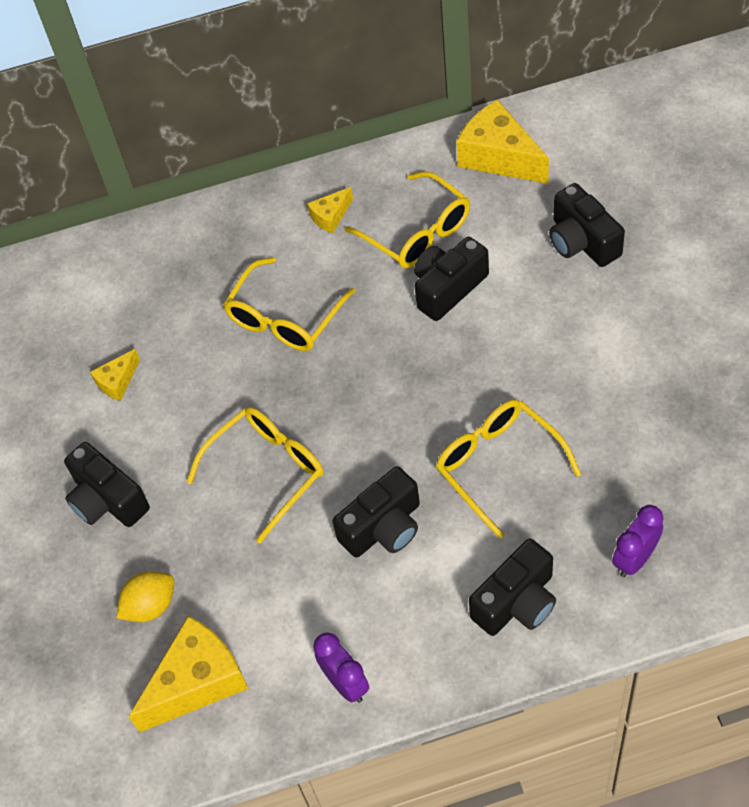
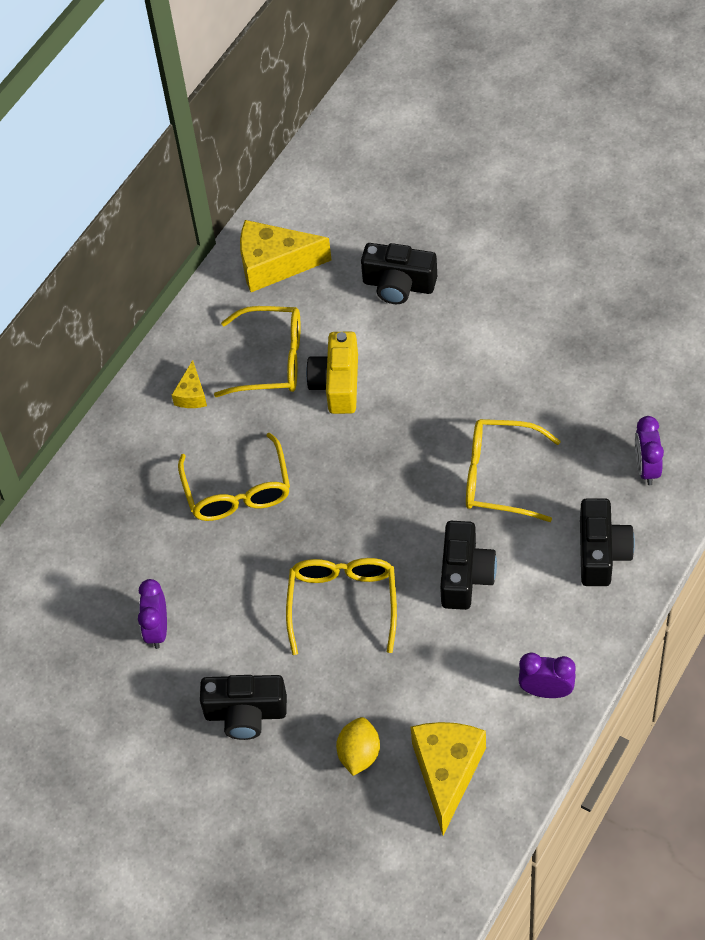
camera: 45 degrees left, 0 degrees up
(117, 382) = (157, 630): yellow cheese -> purple clock
(448, 288) = (337, 384): black camera -> yellow camera

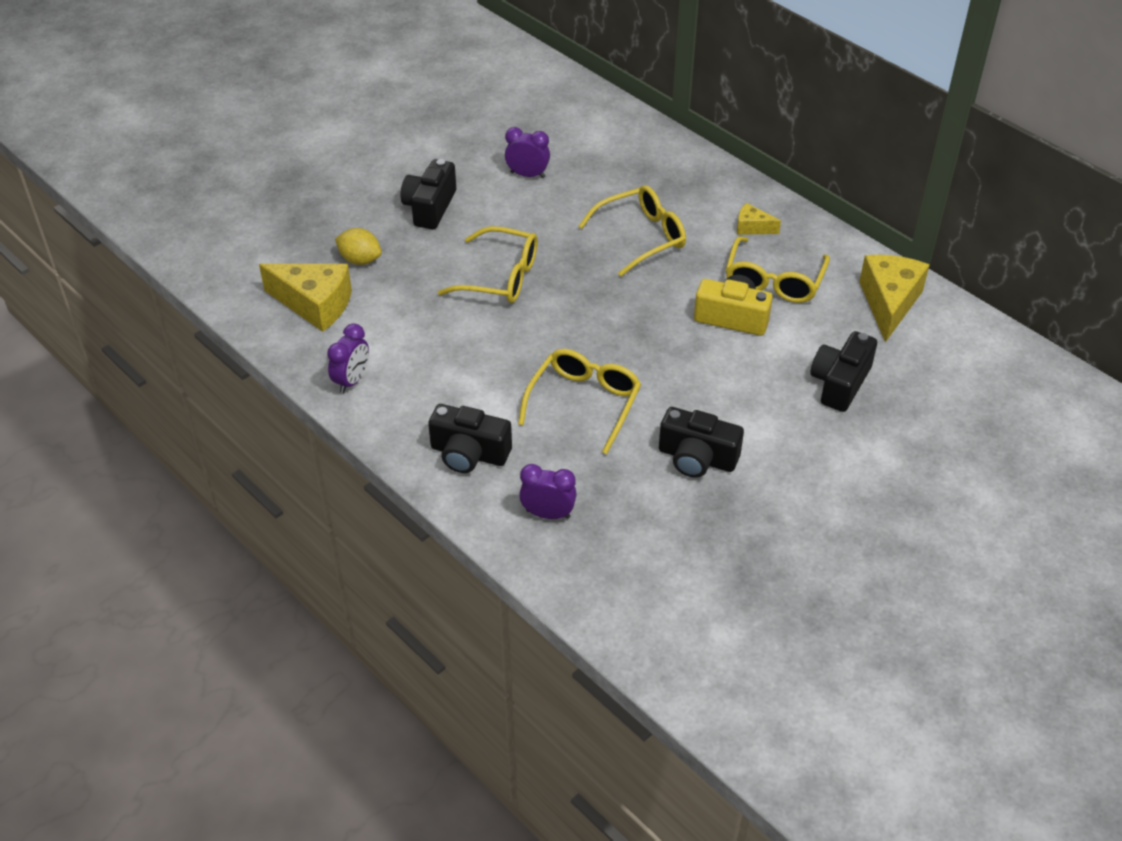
camera: 100 degrees right, 10 degrees down
(237, 490) = (641, 237): yellow glasses -> yellow glasses turned 150 degrees clockwise
(465, 576) = (490, 356): black camera -> black camera (697, 458)

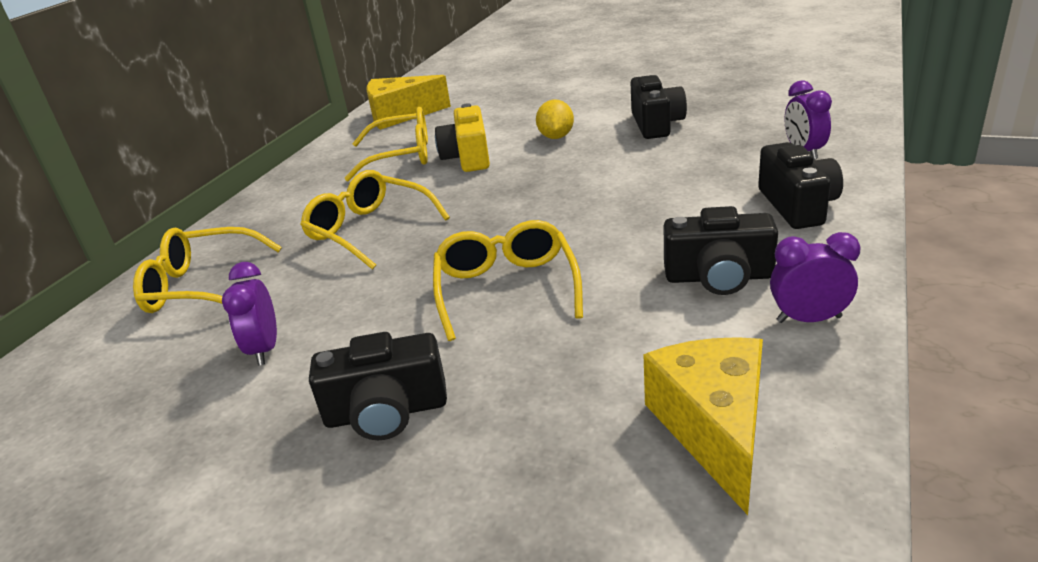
camera: 110 degrees left, 15 degrees down
(360, 260) = (568, 430): yellow lemon -> yellow lemon (556, 137)
(584, 403) = (654, 179): yellow glasses -> yellow glasses (203, 286)
(752, 227) = (322, 184): yellow cheese -> none
(840, 383) = (513, 107): black camera -> black camera (719, 277)

